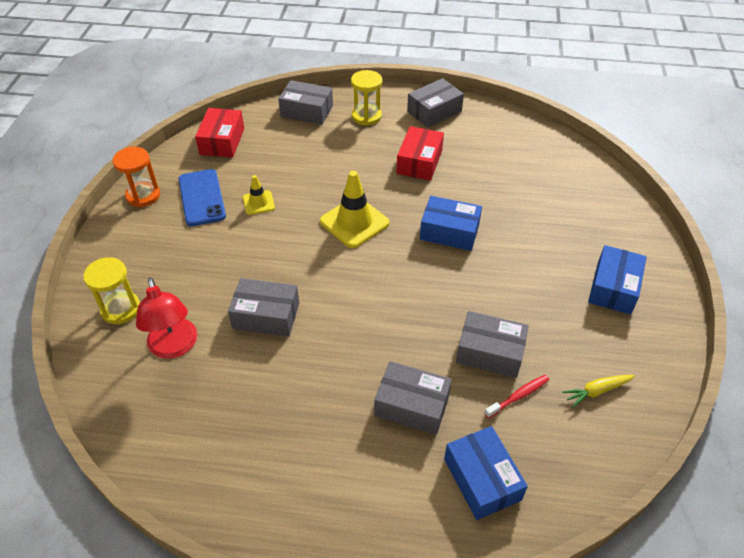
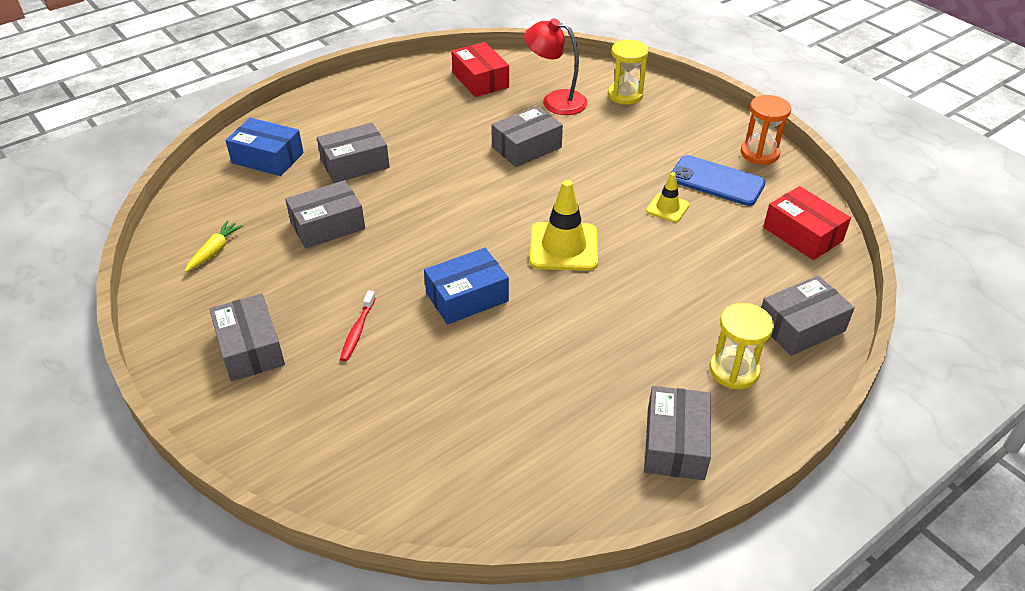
camera: 135 degrees right, 5 degrees down
(419, 162) = (593, 353): red box -> red box (480, 80)
(518, 396) = (279, 212): red toothbrush -> red toothbrush (357, 331)
(613, 288) = (250, 348): blue box -> grey box

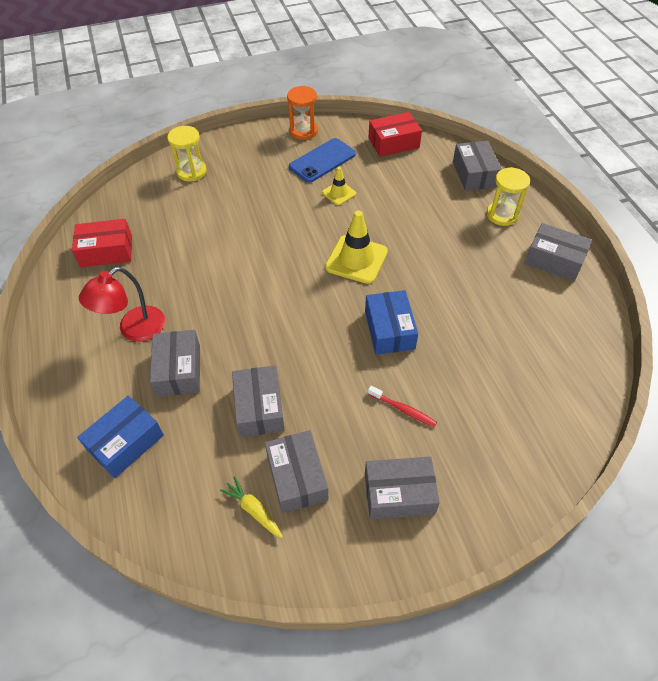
camera: 70 degrees left, 10 degrees up
(526, 147) = (224, 247): grey box -> grey box (297, 477)
(555, 101) = (172, 212): red lamp -> red lamp (134, 330)

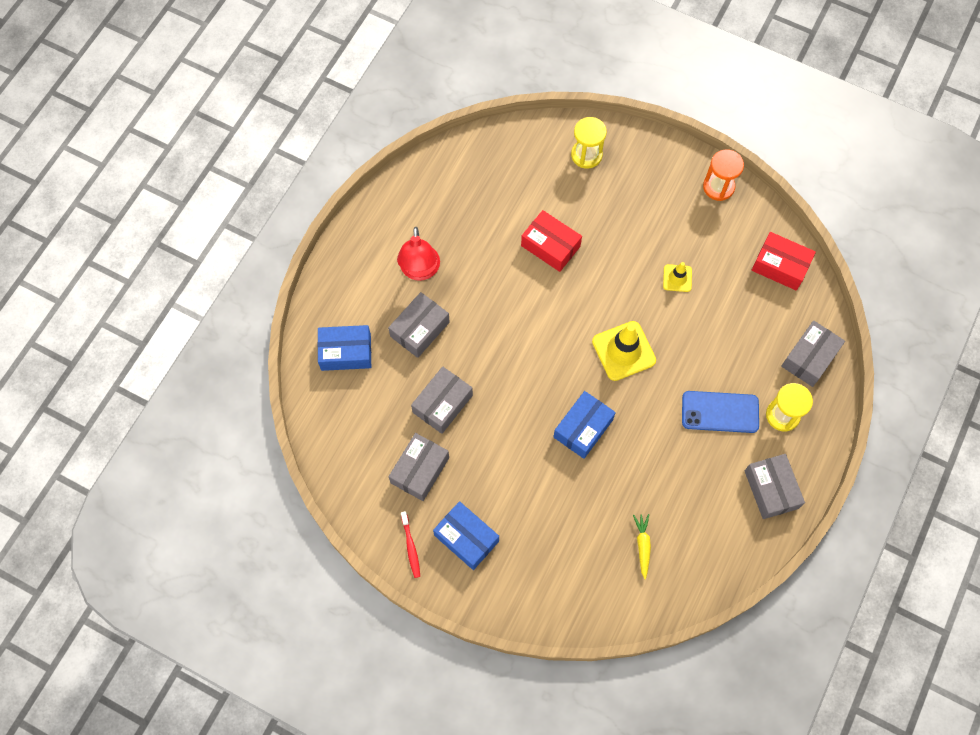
camera: 45 degrees right, 15 degrees up
(106, 251) = (458, 183): red box -> red box (550, 246)
(134, 330) = (420, 271): red lamp -> red lamp turned 90 degrees counterclockwise
(253, 510) = (377, 465): yellow carrot -> yellow carrot (642, 546)
(322, 161) = (700, 233): blue phone -> blue phone (720, 412)
(399, 494) = (466, 538): grey box -> blue box
(403, 409) = (528, 491): red toothbrush -> red toothbrush (411, 547)

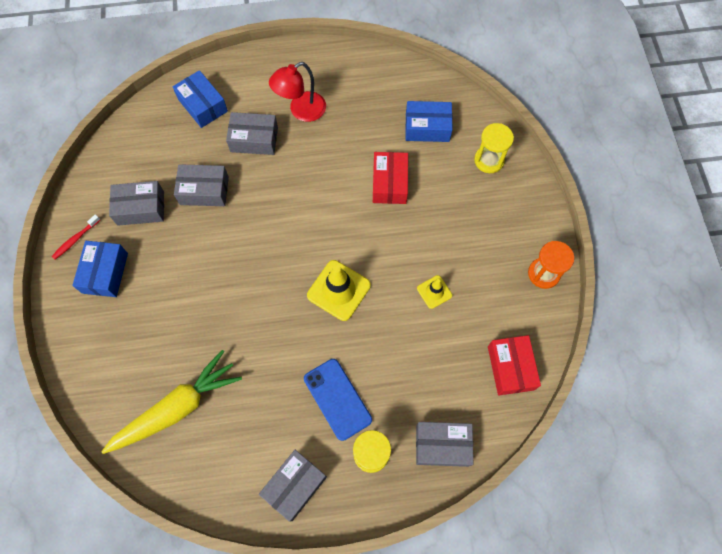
camera: 55 degrees right, 0 degrees up
(583, 428) = (250, 301): blue box -> blue box (427, 127)
(642, 546) = (177, 408): yellow carrot -> yellow carrot, size x2.32

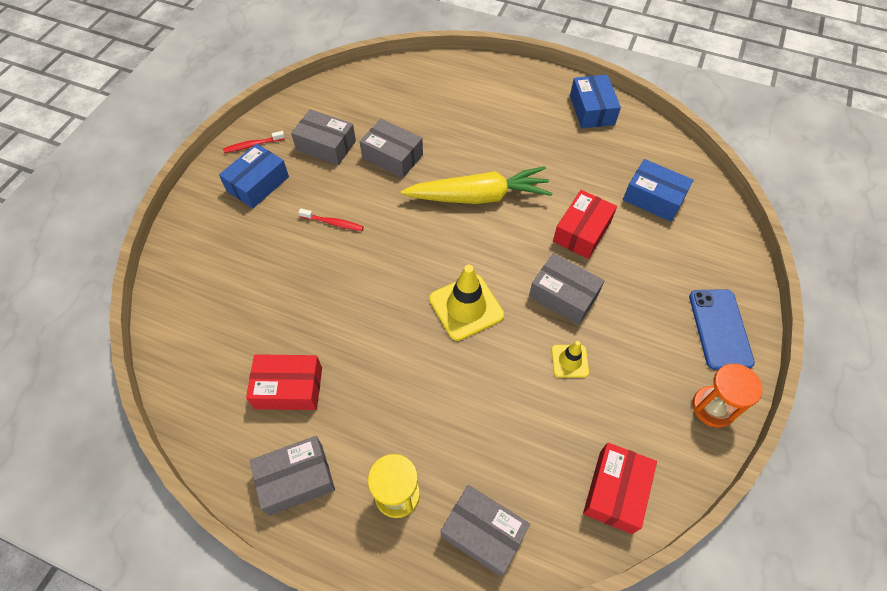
camera: 30 degrees right, 10 degrees down
(177, 408) = (236, 335): yellow carrot -> yellow carrot (478, 196)
(193, 275) = (333, 223): none -> red toothbrush
(202, 105) = (438, 87): blue box -> blue box (591, 110)
(245, 425) = (288, 388): none -> red box
(254, 139) = (467, 134): grey box -> grey box (563, 296)
(301, 111) = (529, 129): red lamp -> none
(337, 399) = (397, 414): blue phone -> blue phone (720, 329)
(489, 160) = (707, 259): yellow hourglass -> none

